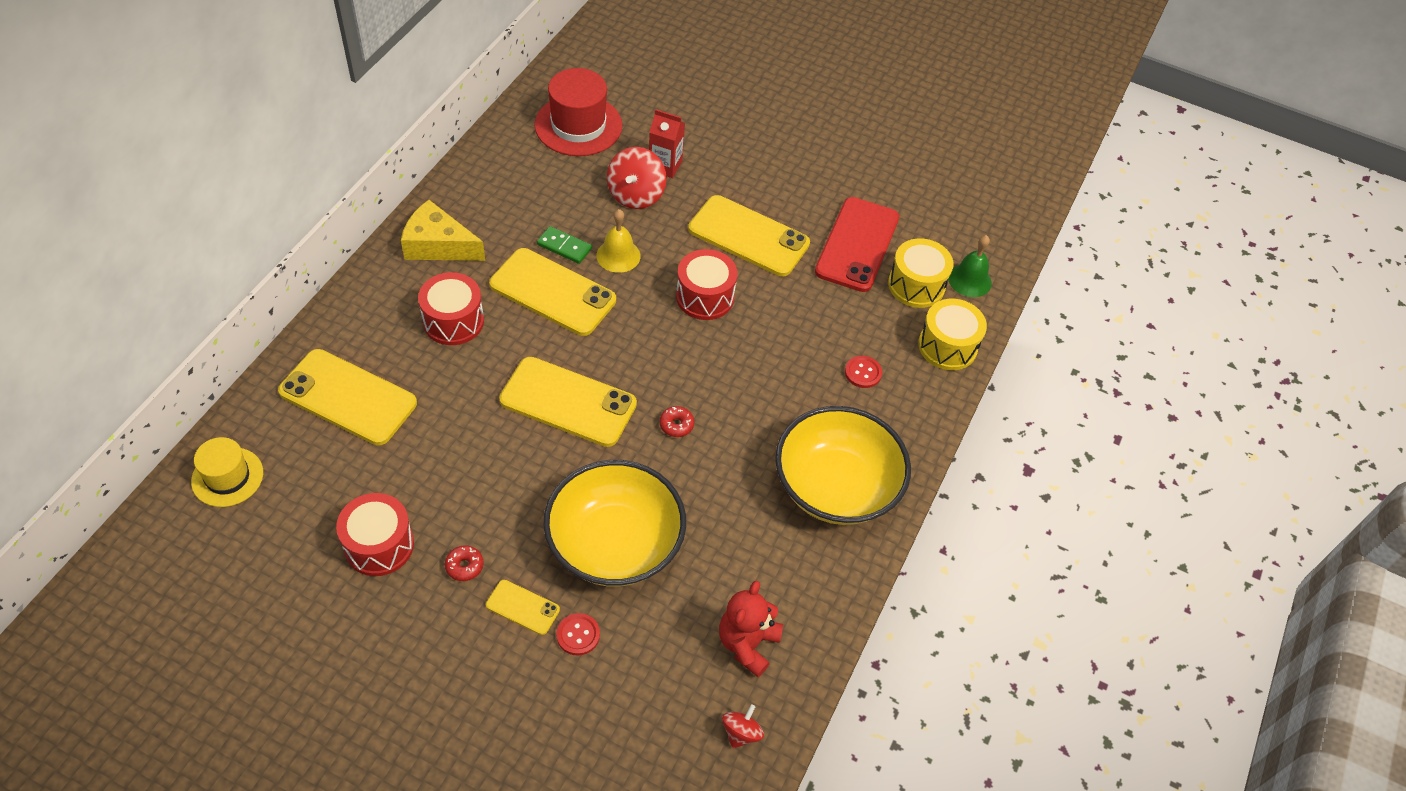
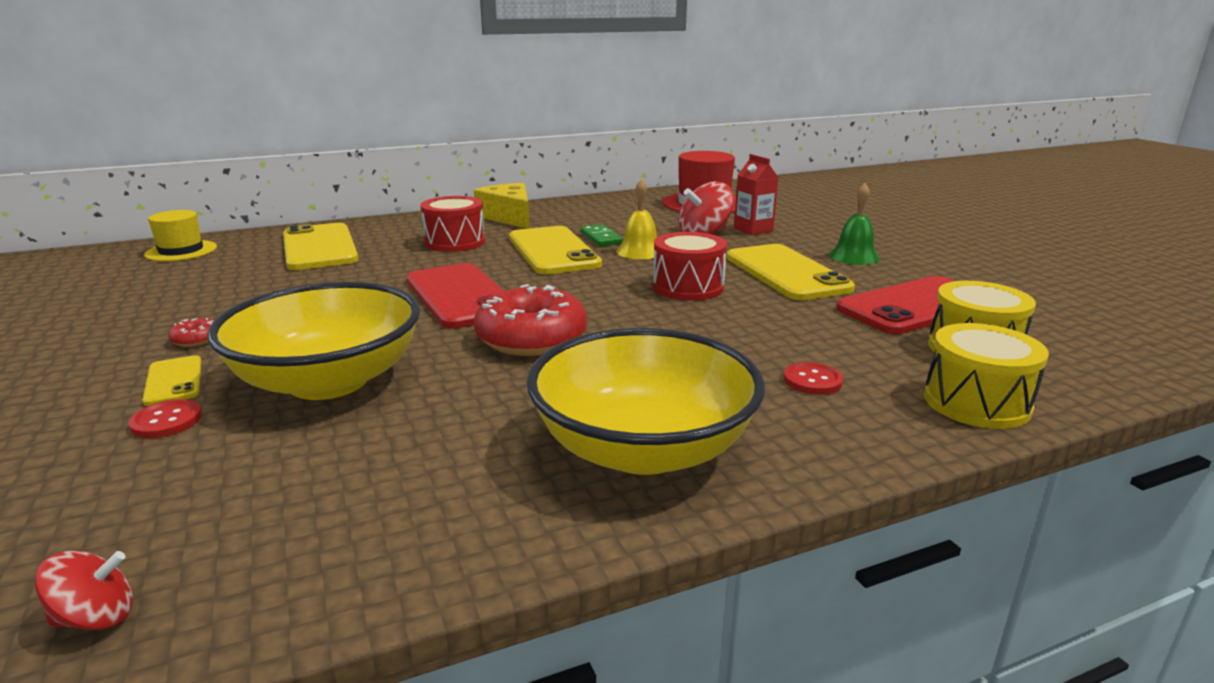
camera: 45 degrees right, 30 degrees down
(379, 545) = (176, 306): red drum -> none
(568, 402) = (461, 296): yellow phone -> red phone
(676, 425) = (531, 338): red donut -> red donut, size x2.42
(747, 644) = (289, 527): red teddy bear -> none
(969, 280) = (1070, 368): green bell -> green bell (854, 256)

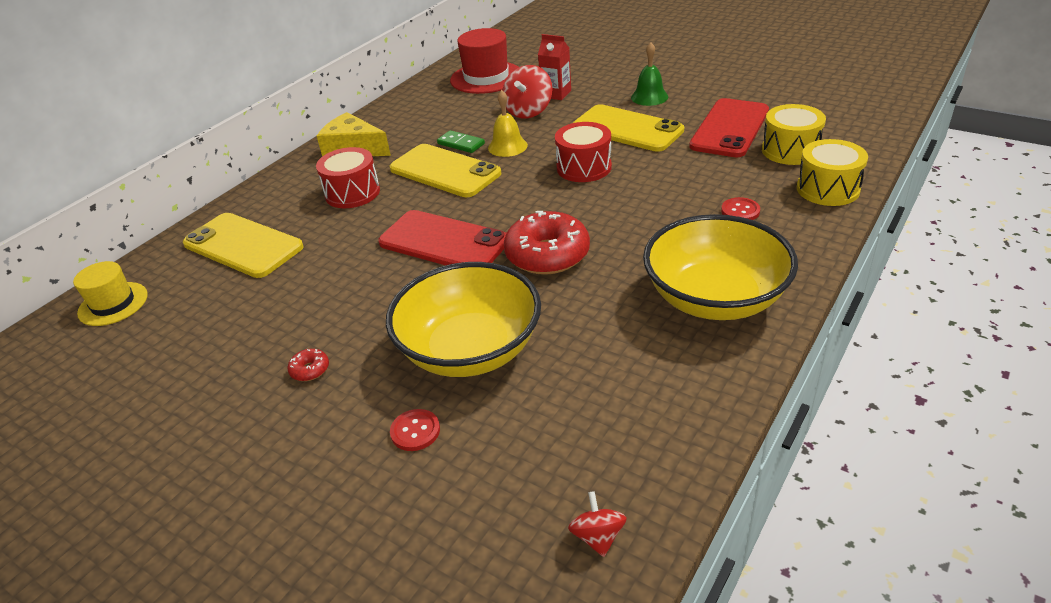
camera: 30 degrees left, 15 degrees up
(96, 617) = (597, 536): red spinning top -> red spinning top turned 45 degrees counterclockwise
(174, 381) = (361, 405): yellow phone -> none

